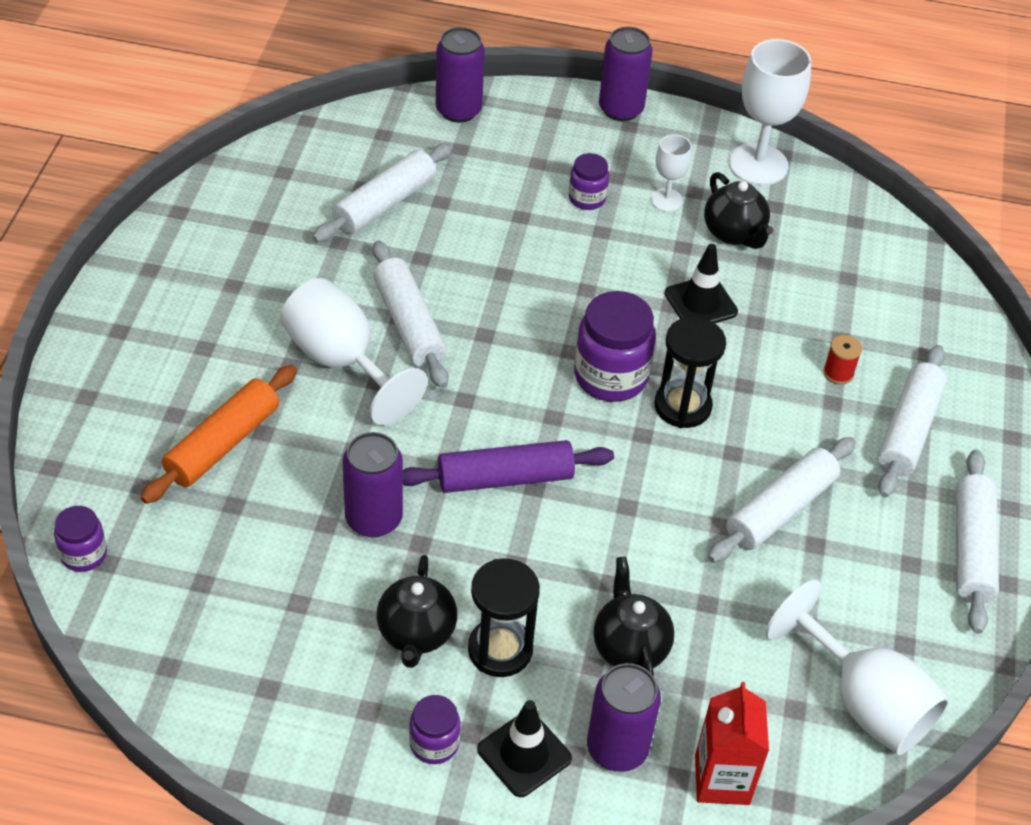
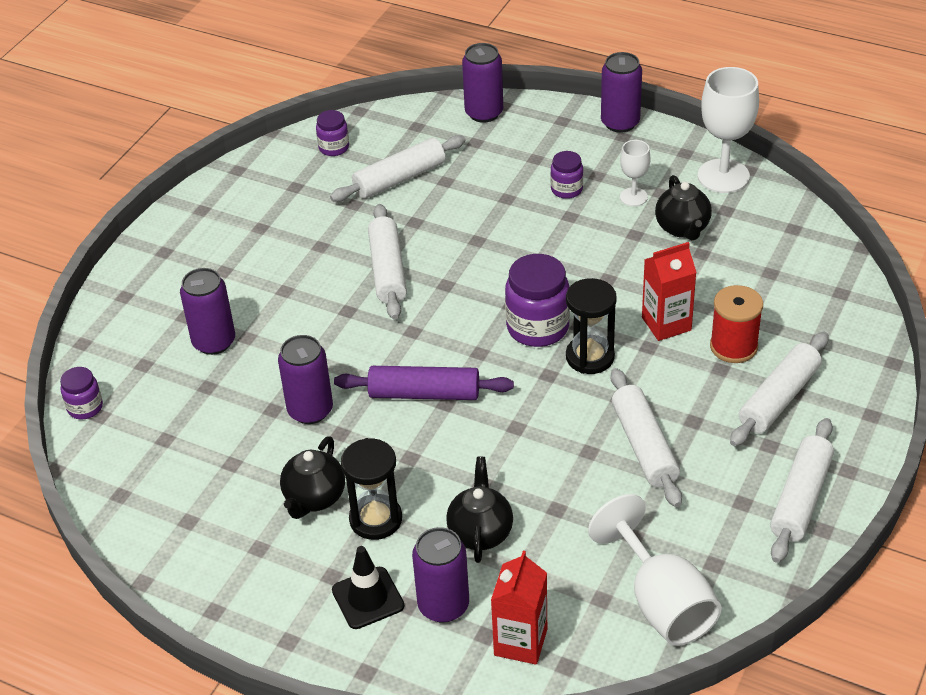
camera: 20 degrees right, 5 degrees down
(223, 444) = (214, 342): orange rolling pin -> purple can
(342, 362) = (325, 292): white goblet -> none
(434, 743) = (300, 579): purple jar -> purple jar (334, 148)
(700, 303) = (634, 279): black traffic cone -> none
(755, 354) = (666, 324): none -> red carton
(780, 509) = (644, 446): white rolling pin -> white rolling pin turned 75 degrees counterclockwise
(838, 373) = (733, 346): red spool -> red spool, size x1.79

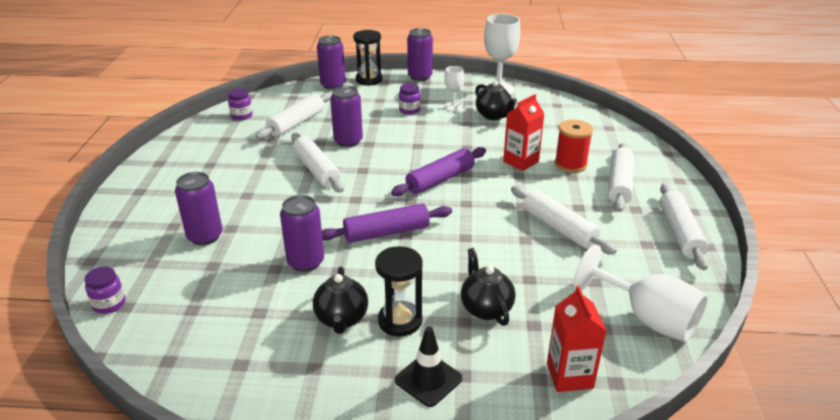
camera: 25 degrees left, 10 degrees down
(443, 605) = (492, 367): purple can -> purple can (348, 141)
(537, 327) = (440, 180): purple jar -> purple rolling pin
(590, 357) = (486, 188): black hourglass -> black hourglass (369, 80)

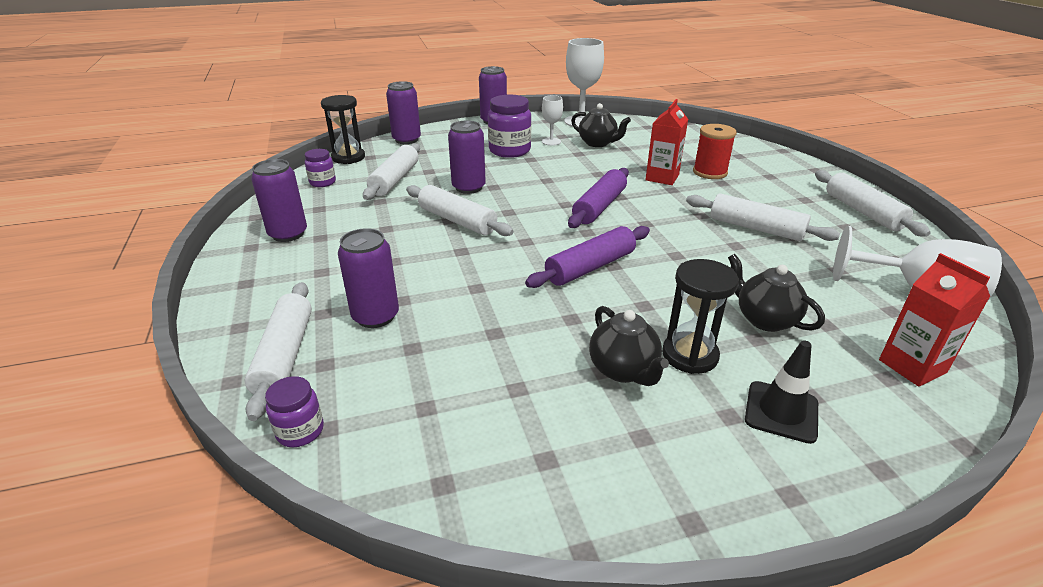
camera: 20 degrees left, 0 degrees up
(305, 262) = (526, 317): purple can -> purple can (288, 234)
(369, 80) = (442, 130): black hourglass -> black hourglass (348, 157)
(409, 110) = (509, 150): purple jar -> purple jar, size x1.80
(619, 184) = (769, 181): white rolling pin -> white rolling pin (285, 356)

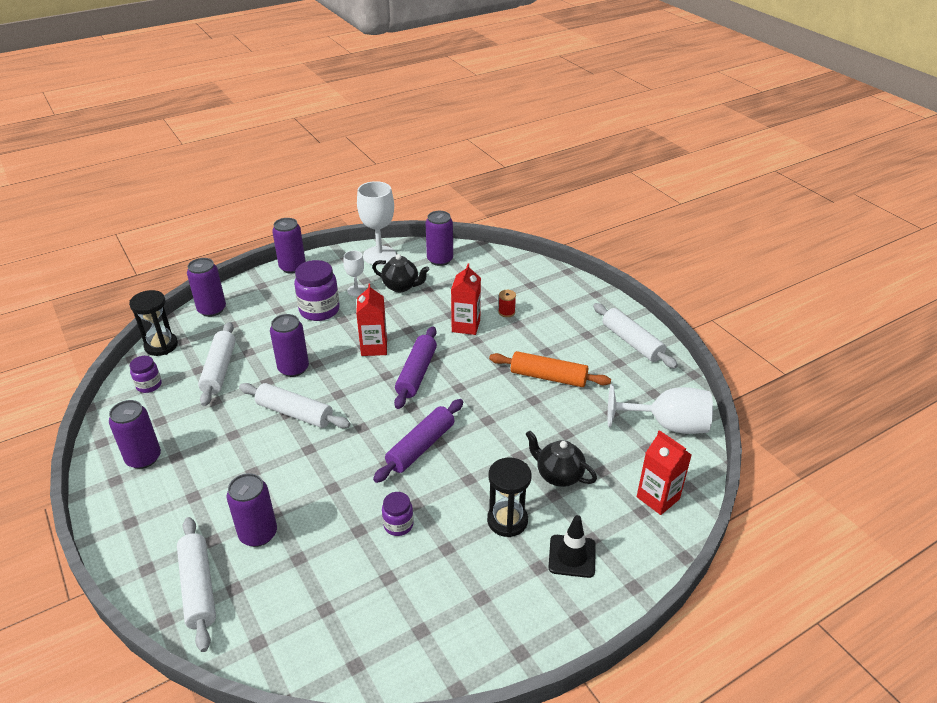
camera: 15 degrees left, 5 degrees up
(300, 431) = (239, 649): purple jar -> purple jar (398, 525)
(558, 182) = (374, 347): none -> red carton
(623, 370) = (461, 544): black teapot -> none
(642, 130) = (440, 260): none -> purple can
(710, 172) = (506, 312): red spool -> red spool, size x0.56
(756, 228) = (548, 377): white rolling pin -> orange rolling pin

